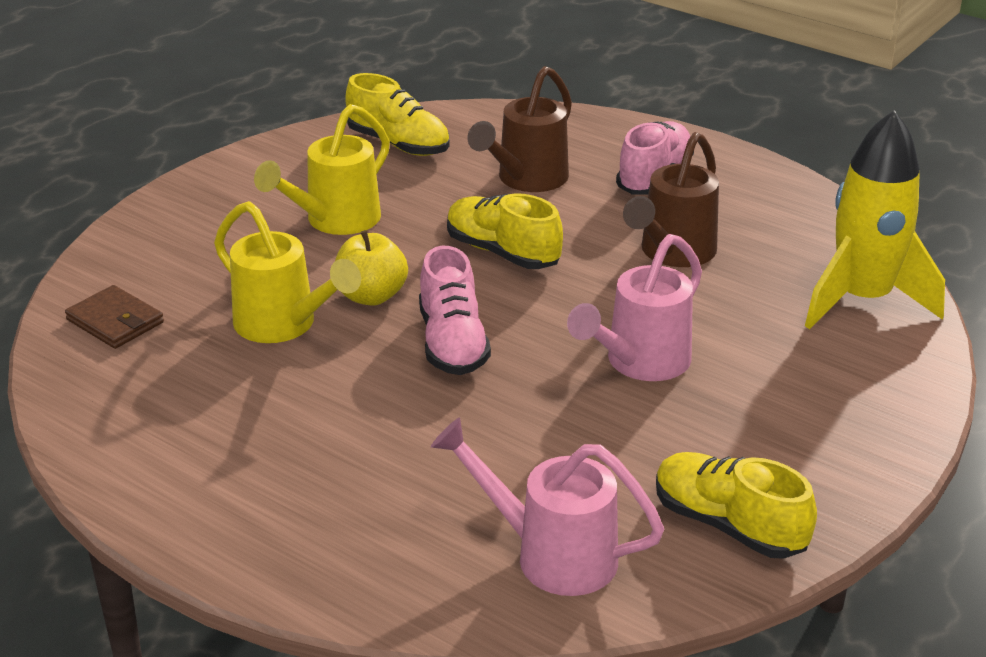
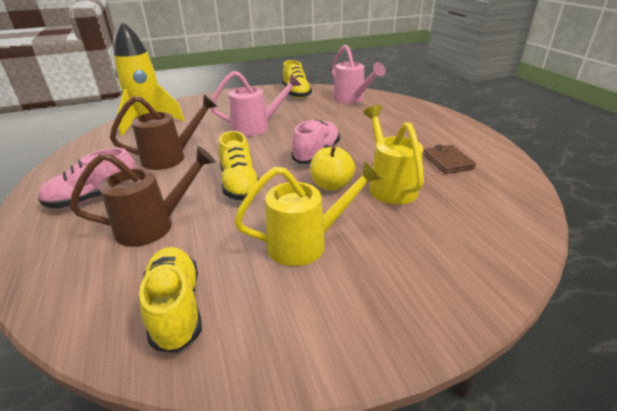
camera: 145 degrees left, 0 degrees up
(115, 321) = (493, 220): brown wallet -> brown wallet (447, 161)

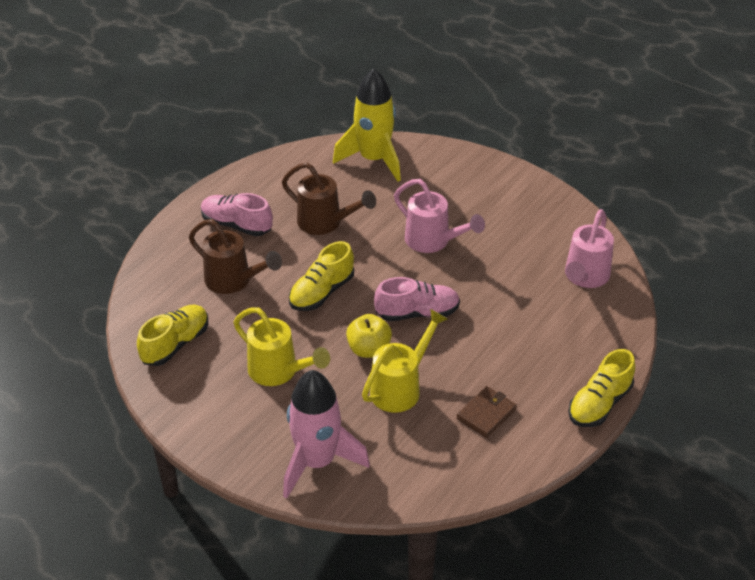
camera: 55 degrees right, 10 degrees up
(296, 93) = (556, 220): yellow shoe -> yellow shoe (599, 404)
(455, 265) = (317, 462): none -> pink rocket

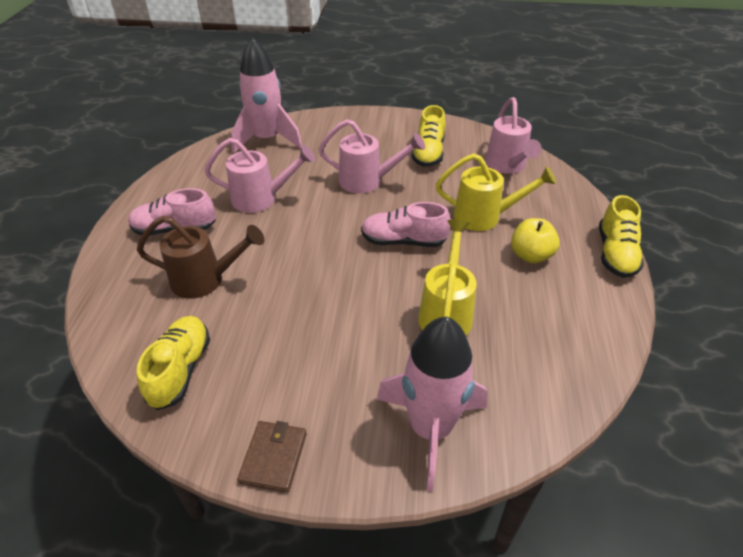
camera: 30 degrees left, 0 degrees up
(278, 371) = (316, 349): yellow watering can -> yellow watering can (484, 217)
(321, 292) = (302, 257): yellow shoe -> yellow shoe (428, 153)
(325, 223) = (261, 199): brown watering can -> pink watering can
(369, 349) = (387, 290): yellow apple -> yellow apple (530, 255)
(374, 159) = (267, 139): yellow rocket -> pink rocket
(417, 313) = (403, 241): pink shoe -> pink shoe turned 135 degrees counterclockwise
(486, 414) = (540, 302): brown wallet -> brown wallet (273, 457)

